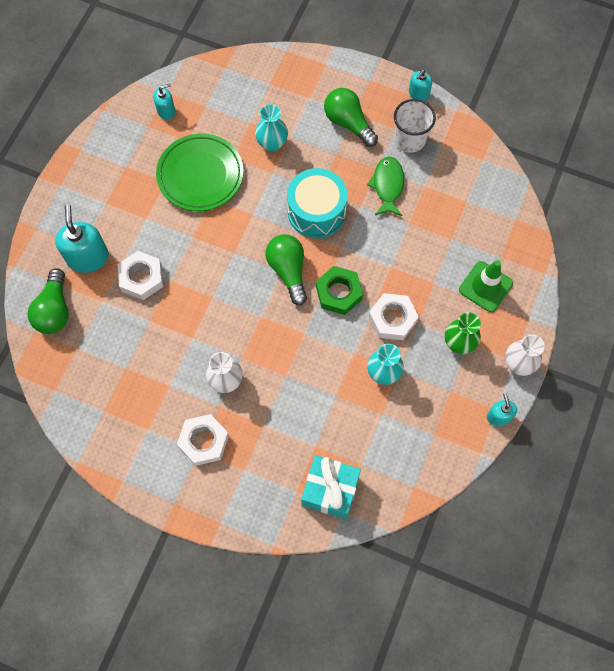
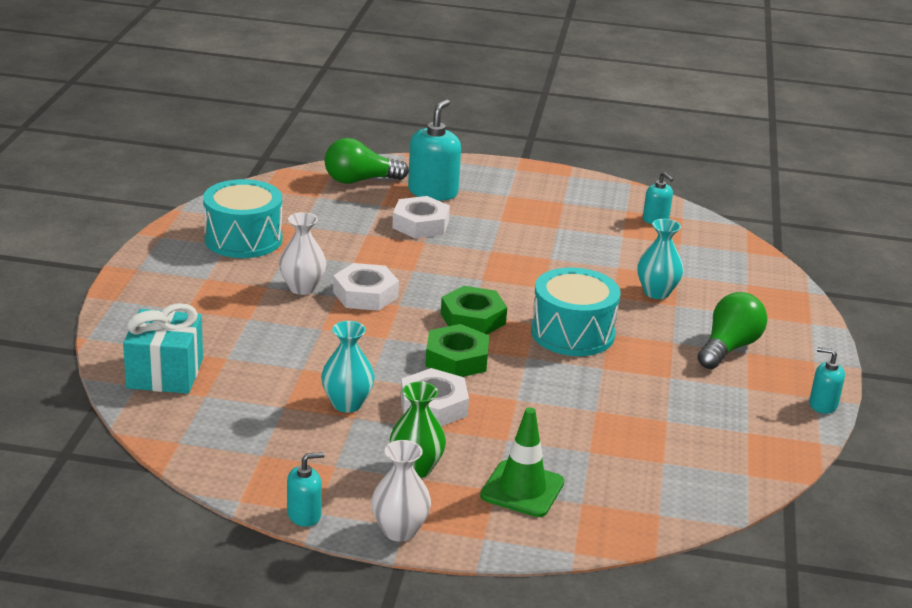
camera: 75 degrees right, 40 degrees down
(88, 257) = (433, 192): turquoise soap dispenser -> turquoise soap dispenser turned 45 degrees counterclockwise
(140, 416) = (243, 239): none -> turquoise drum
(200, 175) = (579, 248): green plate -> none
(204, 441) = (219, 280): white nut -> white nut (365, 294)
(288, 271) = (473, 319): green light bulb -> green nut
(387, 185) = (647, 387): green fish -> none
(410, 139) = (737, 402): white cup -> none

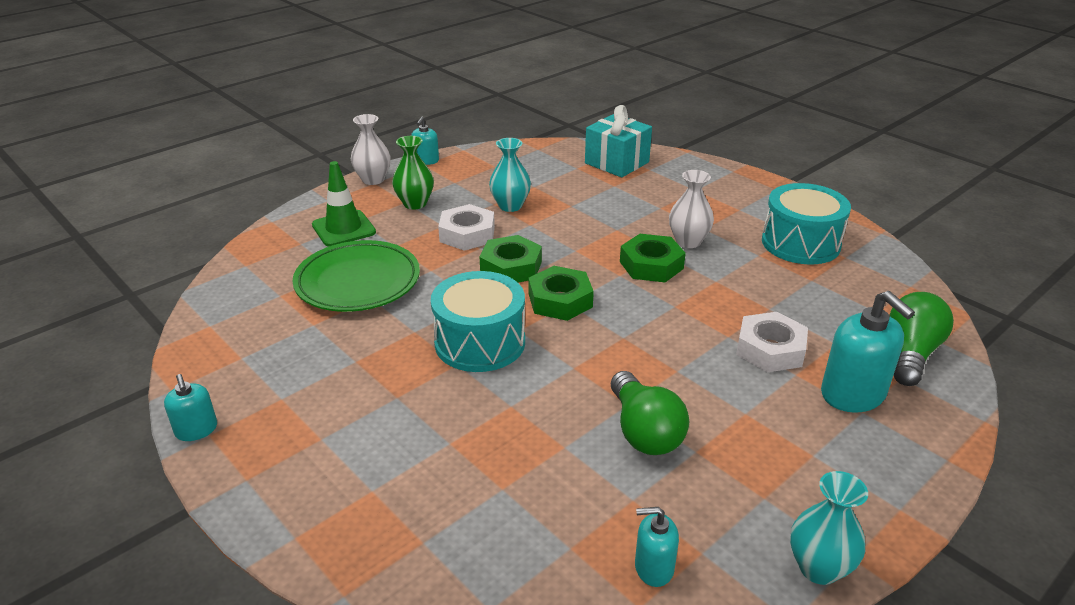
camera: 130 degrees right, 5 degrees up
(365, 294) = (651, 265): white nut -> green nut
(587, 429) = (358, 282): none -> green plate
(656, 292) = (486, 443): turquoise vase -> turquoise vase (819, 568)
(728, 348) = (342, 429): green light bulb -> green light bulb (644, 431)
(823, 404) = (196, 430): turquoise soap dispenser -> turquoise soap dispenser turned 90 degrees clockwise

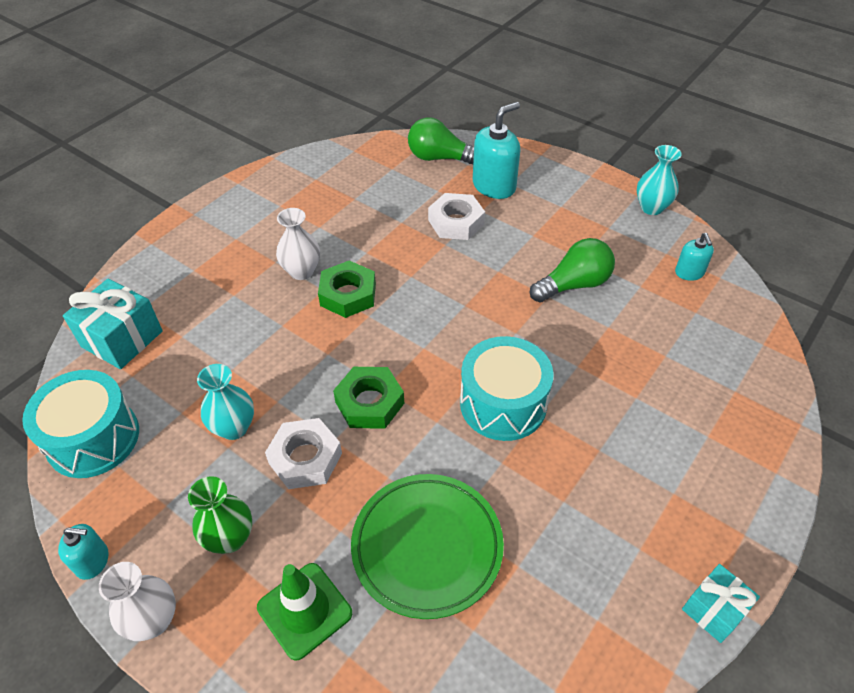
camera: 100 degrees left, 15 degrees up
(196, 430) = (714, 610): turquoise soap dispenser -> turquoise gift
(560, 300) = (421, 354): green nut -> none
(800, 243) = (297, 202): turquoise drum -> turquoise drum (93, 438)

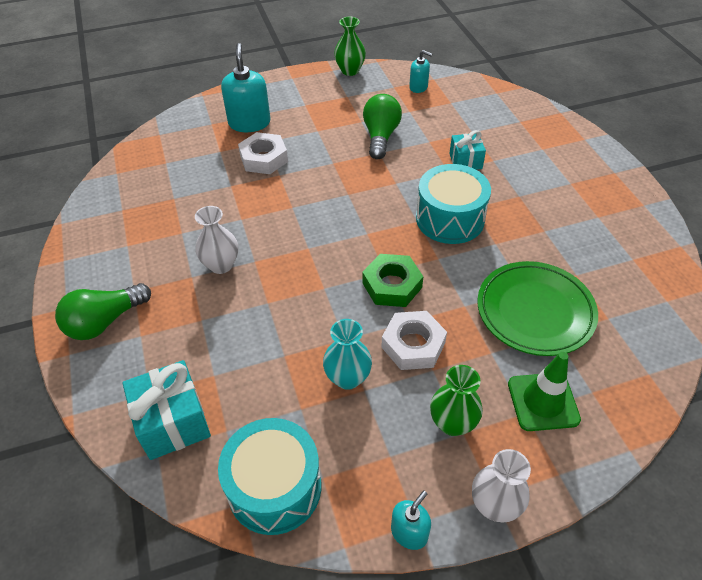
camera: 55 degrees left, 0 degrees up
(348, 294) = (275, 249): green nut -> none
(440, 158) = (186, 133): green light bulb -> green light bulb (104, 322)
(651, 207) = (350, 71): turquoise vase -> green vase
(714, 610) = (653, 210): turquoise gift -> turquoise gift (465, 161)

